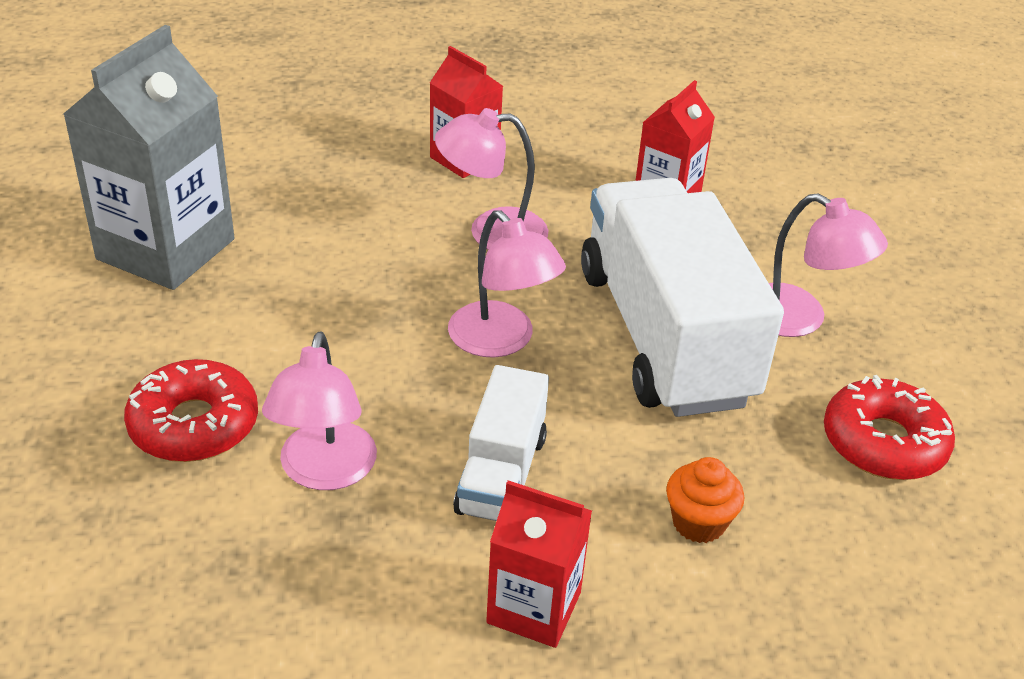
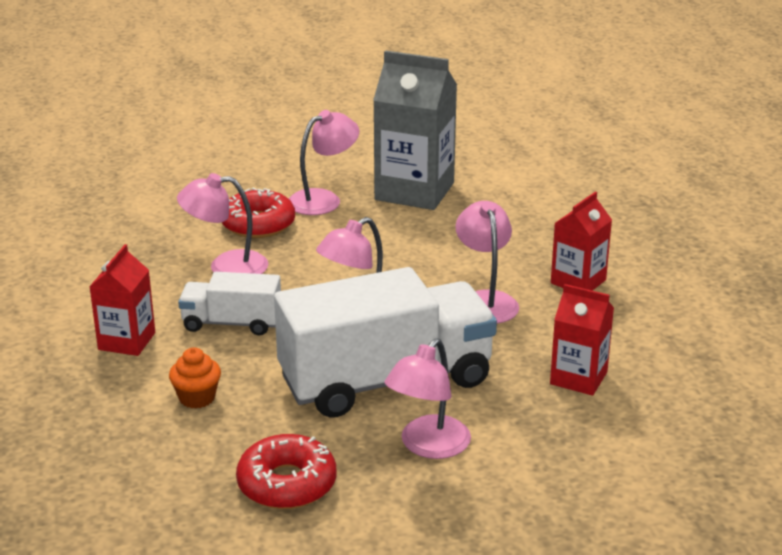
camera: 85 degrees right, 10 degrees down
(143, 343) = (323, 199): none -> pink lamp

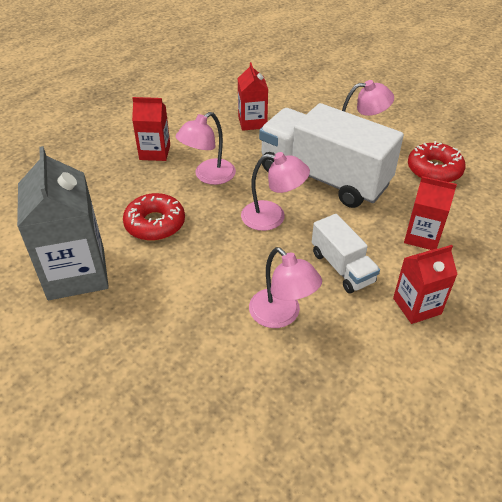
camera: 125 degrees left, 15 degrees up
(197, 398) = (422, 236): orange cupcake -> red carton
(258, 224) = (203, 337): red donut -> red donut (155, 224)
(323, 199) = (129, 321): pink lamp -> none

